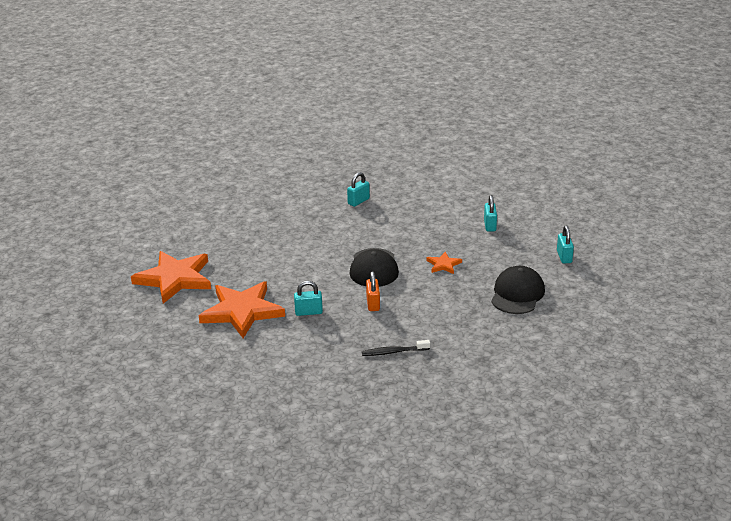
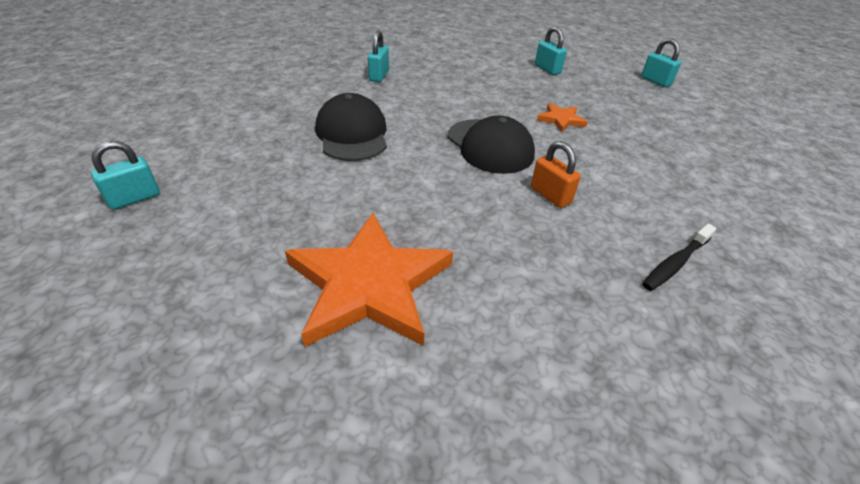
camera: 35 degrees left, 10 degrees up
(175, 279) = (182, 263): orange star -> none
(308, 312) = (479, 242): turquoise padlock -> turquoise padlock (134, 198)
(517, 294) = (679, 130): black cap -> black cap (352, 134)

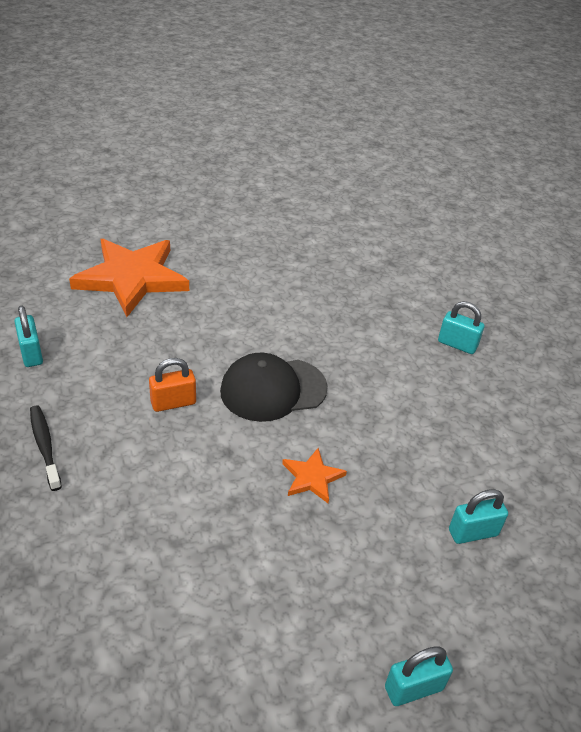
camera: 105 degrees right, 0 degrees up
(134, 198) = (269, 200): turquoise padlock -> turquoise padlock (31, 353)
(352, 134) = (325, 302): black cap -> none

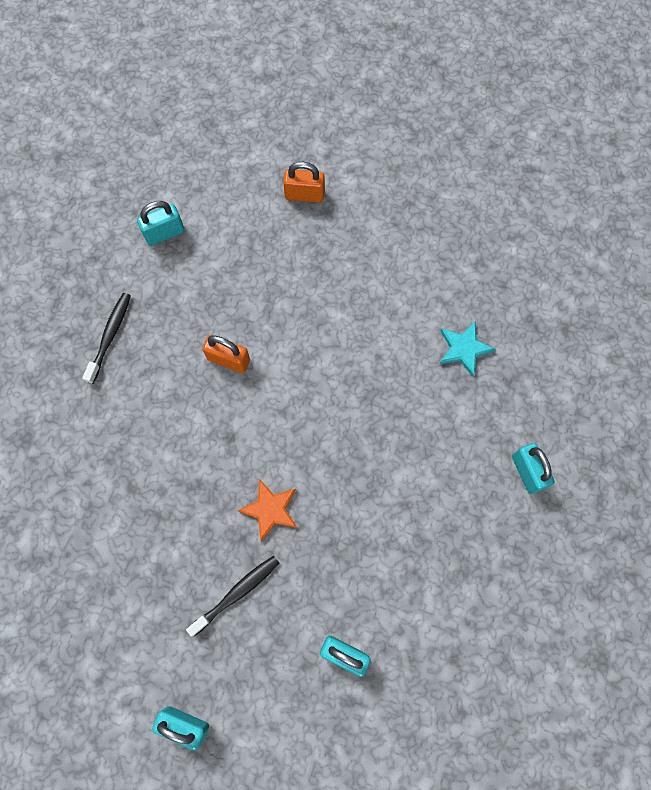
camera: 45 degrees right, 30 degrees up
(31, 353) = (164, 233): turquoise padlock -> turquoise padlock turned 45 degrees clockwise
(132, 278) = (304, 195): orange star -> orange padlock
(273, 389) = (316, 403): black cap -> none
(341, 304) = (464, 349): none -> turquoise star
(348, 553) = (237, 593): none -> black toothbrush

